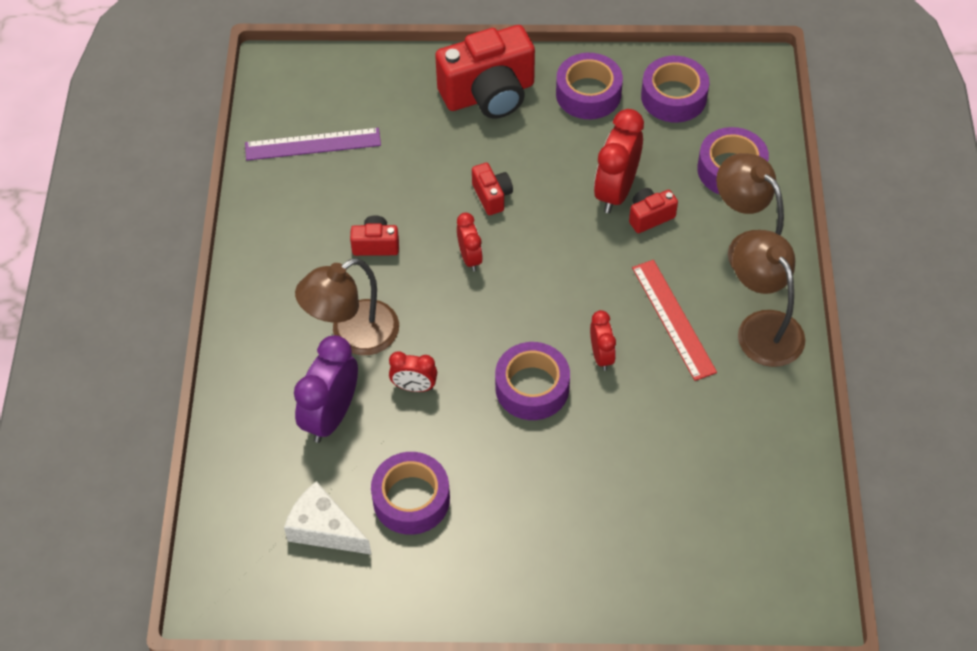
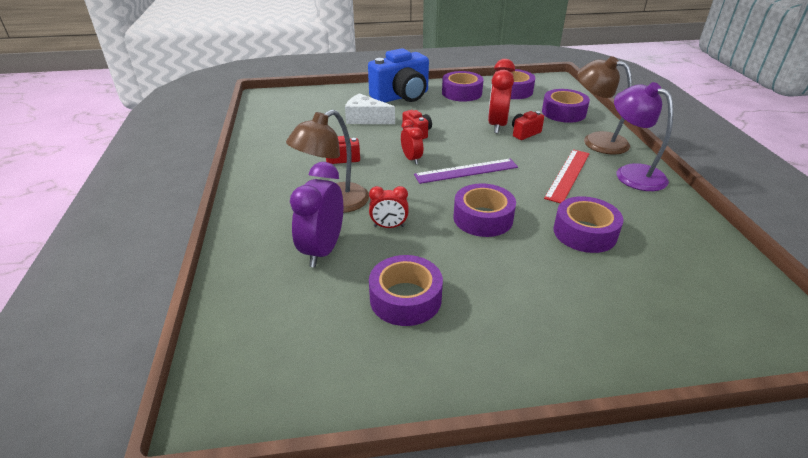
camera: 10 degrees left, 20 degrees down
(313, 144) = (292, 121): purple ruler -> purple ruler (466, 171)
(324, 529) = (327, 331): white cheese -> white cheese (366, 119)
(489, 94) = (401, 97): red camera -> blue camera
(601, 356) = (527, 197): red clock -> none
(647, 429) = (584, 233): none -> purple tape
(673, 319) = (568, 175): red ruler -> red ruler turned 60 degrees clockwise
(763, 327) = (632, 173): brown lamp -> purple lamp

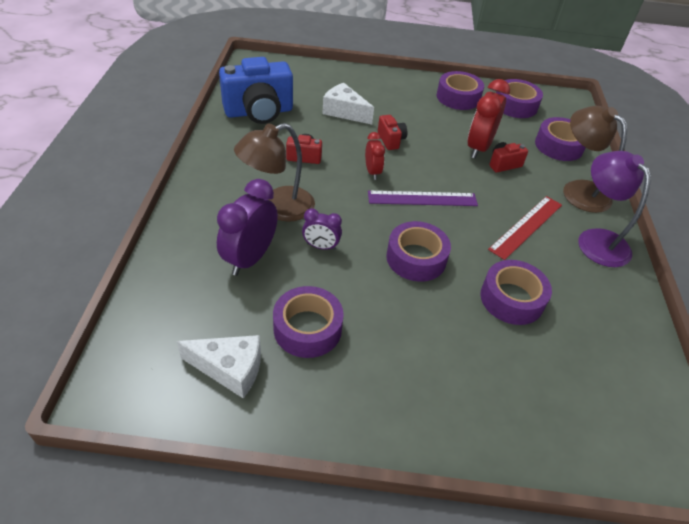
camera: 10 degrees right, 10 degrees up
(340, 354) = (230, 369): none -> white cheese
(389, 226) = (321, 246): red clock -> purple clock
(401, 97) = (392, 90): blue camera -> blue camera (259, 112)

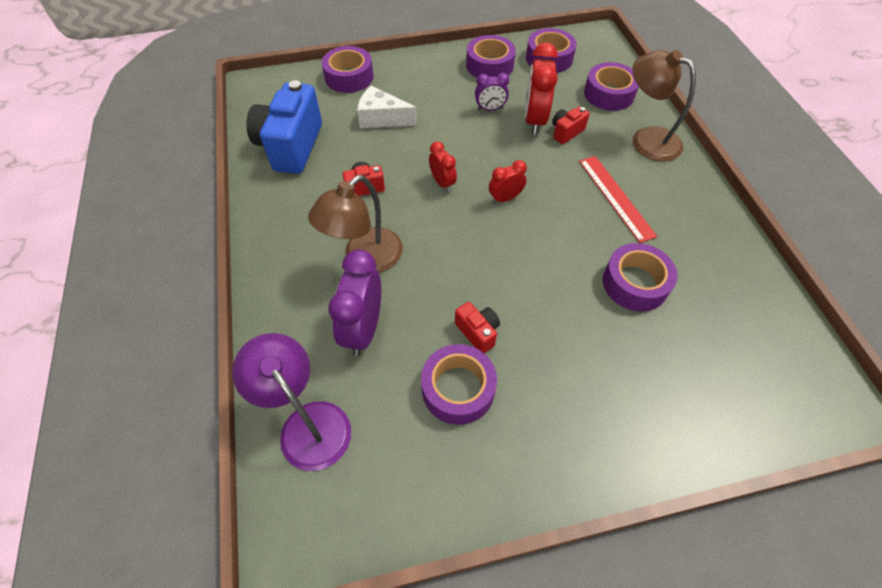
camera: 15 degrees left, 10 degrees up
(230, 369) = (402, 465): white cheese -> none
(259, 112) = (291, 146): blue camera -> blue camera turned 135 degrees clockwise
(321, 246) = (429, 289): purple clock -> purple clock (490, 109)
(391, 140) = (444, 138): red camera -> red camera (478, 332)
(416, 258) = (528, 270): purple tape -> purple tape (349, 77)
(422, 198) = (505, 198): purple ruler -> red clock
(526, 226) = (616, 197): red ruler -> red ruler turned 45 degrees counterclockwise
(596, 239) = (684, 190): purple lamp -> purple lamp (307, 423)

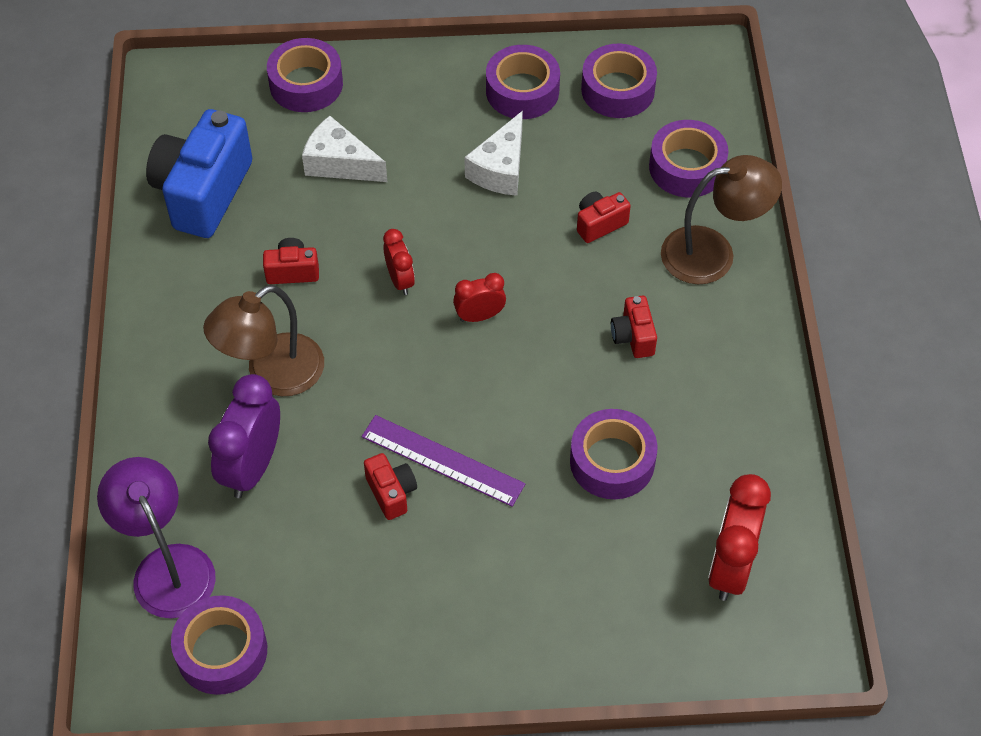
camera: 10 degrees right, 0 degrees up
(458, 389) = (349, 556): purple tape -> purple tape (222, 651)
(490, 109) = (500, 169): purple clock -> white cheese
(509, 301) = (442, 460): none -> purple ruler
(534, 120) = (560, 197): red clock -> red clock (730, 566)
(616, 197) = (633, 337): red ruler -> red camera
(646, 139) = (713, 252): brown lamp -> brown lamp turned 120 degrees clockwise

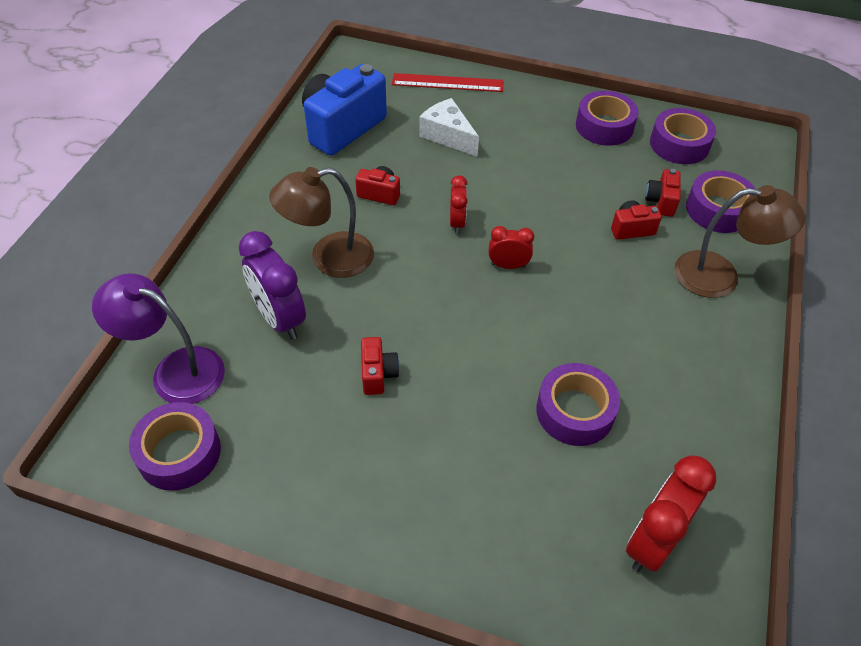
camera: 20 degrees right, 5 degrees down
(167, 566) = (175, 370): purple lamp -> purple lamp turned 60 degrees counterclockwise
(252, 467) = (279, 318): purple clock -> purple clock turned 75 degrees counterclockwise
(306, 84) = (447, 83): purple tape -> red ruler
(442, 460) = (431, 363): purple ruler -> none
(500, 169) = (567, 171): white cheese -> none
(633, 337) = (629, 318): red camera -> red camera (661, 201)

